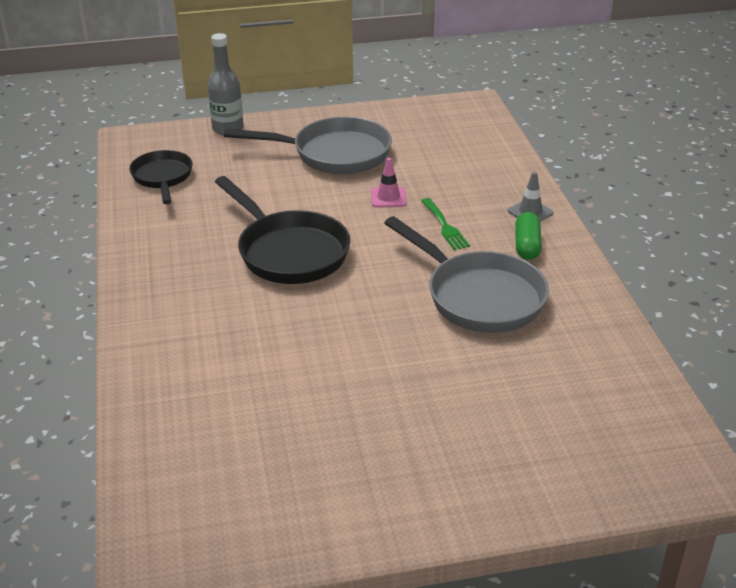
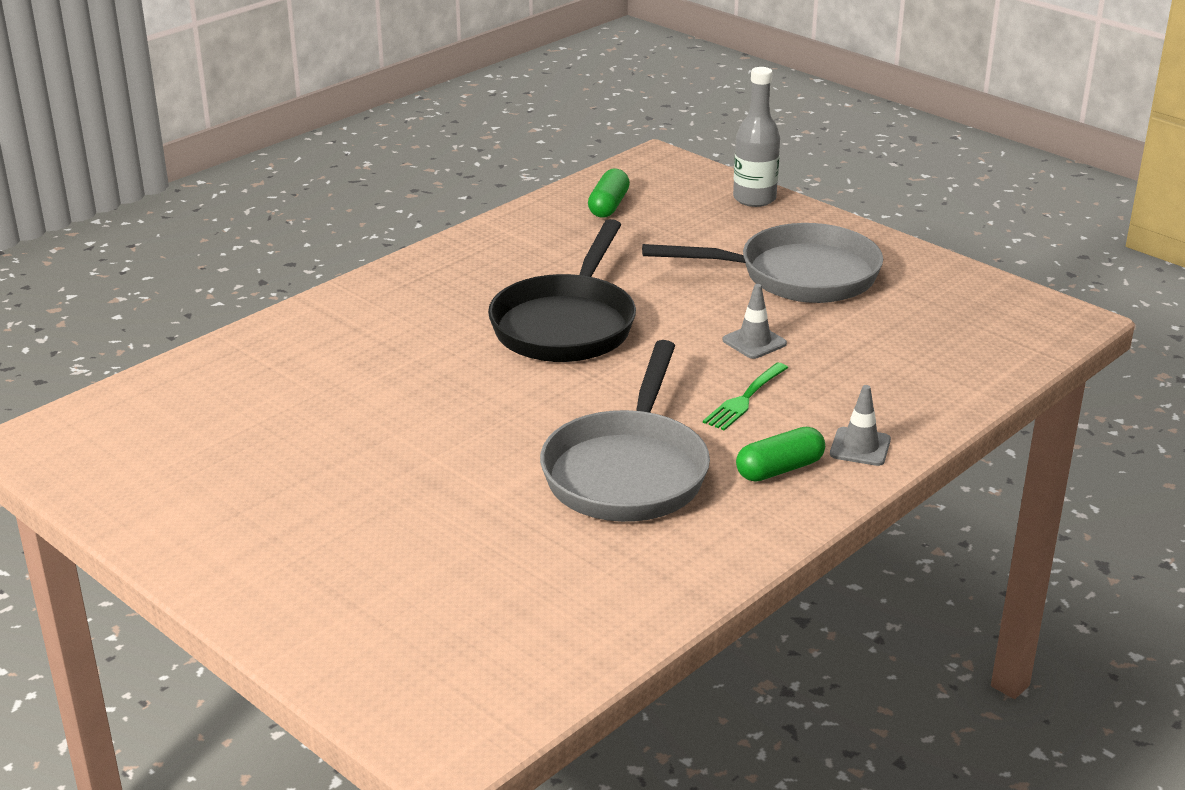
camera: 55 degrees right, 5 degrees down
(162, 178) = (609, 206): black pan -> green capsule
(334, 154) = (797, 276): grey pan -> grey pan turned 60 degrees counterclockwise
(388, 198) = (754, 342): pink traffic cone -> grey traffic cone

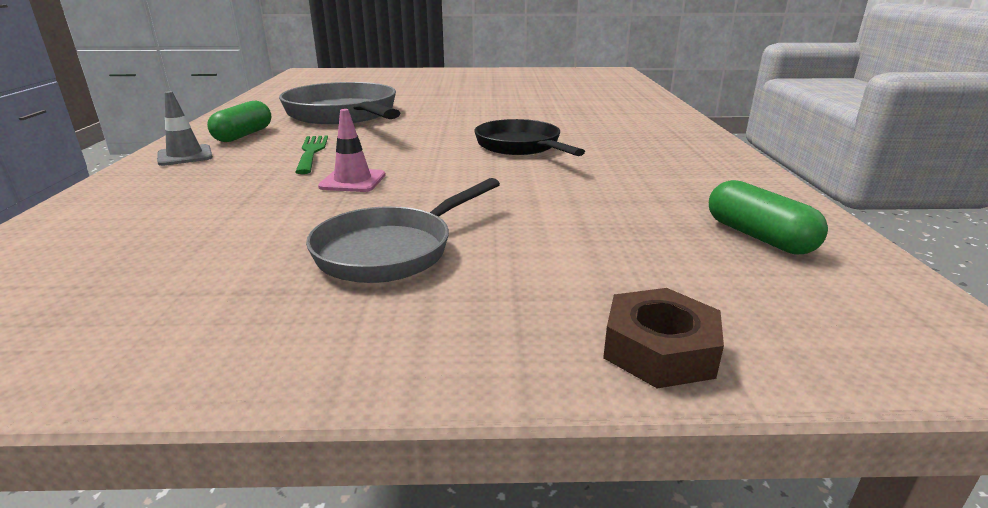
camera: 135 degrees right, 5 degrees down
(566, 324) = (521, 146): black pan -> black pan, size x0.63
(754, 199) = (659, 349): grey bottle -> brown nut
(754, 342) = (353, 181): grey traffic cone -> pink traffic cone
(797, 276) = (392, 250): grey pan -> grey pan, size x0.63

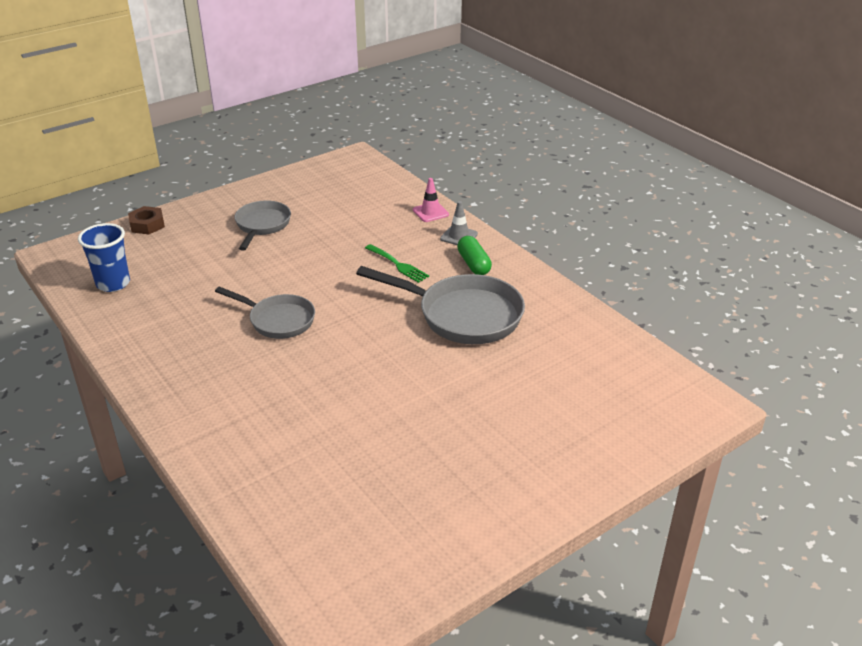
camera: 145 degrees right, 10 degrees up
(353, 181) = (335, 252): pink traffic cone -> pink traffic cone (430, 212)
(521, 146) = (278, 320): black pan -> grey pan
(758, 237) = (113, 283): green capsule -> blue cup

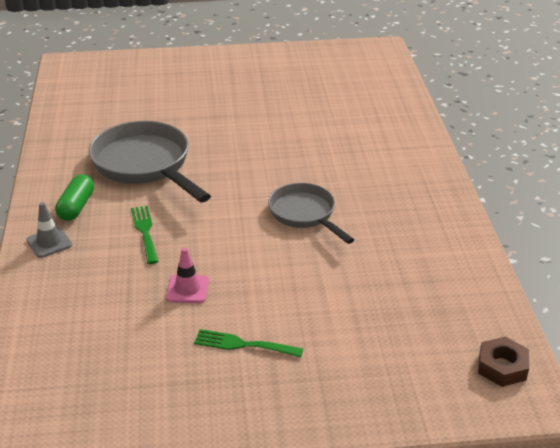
camera: 150 degrees left, 0 degrees up
(113, 283) = (458, 318): blue cup -> none
(147, 225) = (391, 408): brown nut -> brown nut (502, 367)
(262, 225) = (243, 344): grey pan -> green fork
(430, 212) = (36, 287): pink traffic cone -> pink traffic cone (187, 289)

